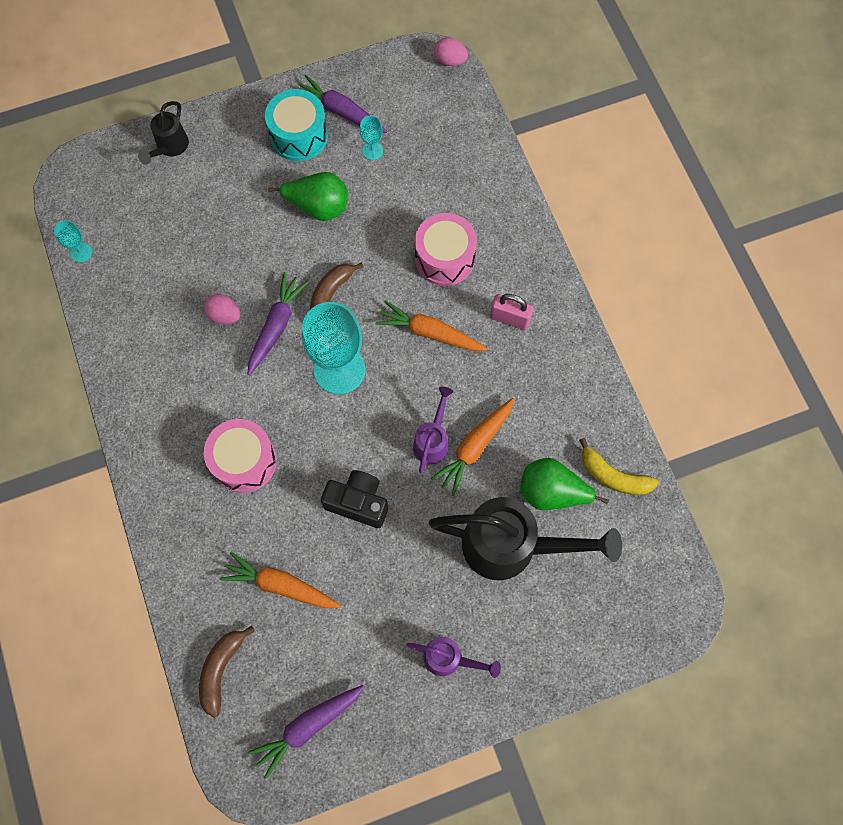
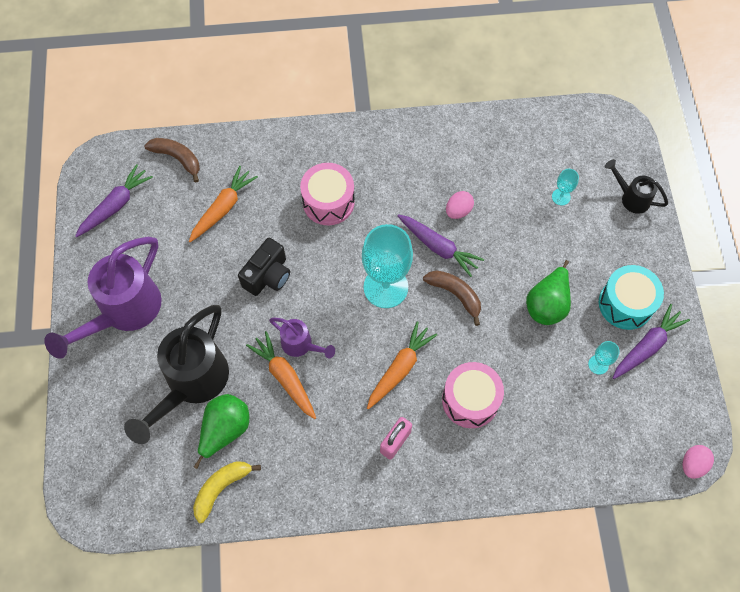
camera: 105 degrees right, 5 degrees down
(81, 252) = (541, 119): turquoise goblet -> turquoise goblet (561, 197)
(308, 726) = (116, 205): purple carrot -> purple carrot turned 60 degrees clockwise
(449, 659) = (123, 312): purple watering can -> purple watering can, size x1.99

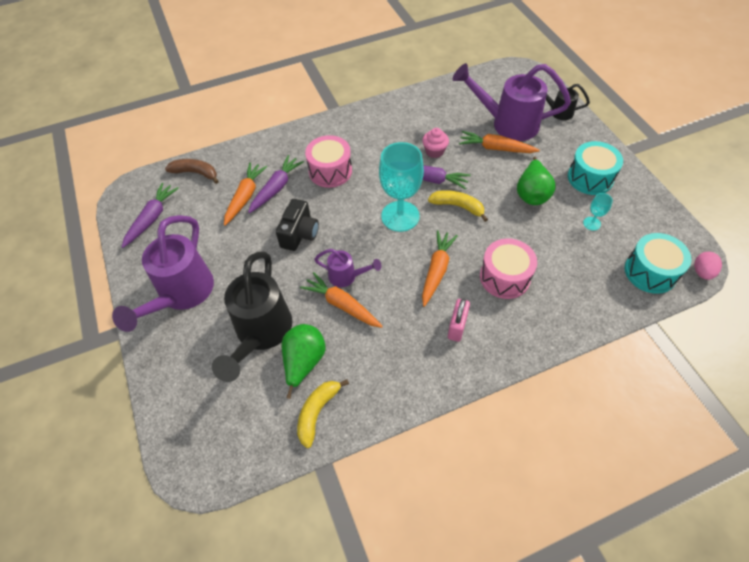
camera: 15 degrees left, 10 degrees down
(455, 294) = (458, 206): brown banana -> yellow banana
(458, 211) = (434, 151): pink egg -> pink cupcake
(532, 228) = (496, 148): none -> orange carrot
(561, 197) = (507, 123): turquoise goblet -> purple watering can
(634, 445) = (650, 272): none -> turquoise drum
(647, 346) = (621, 201): purple carrot -> purple carrot (276, 188)

